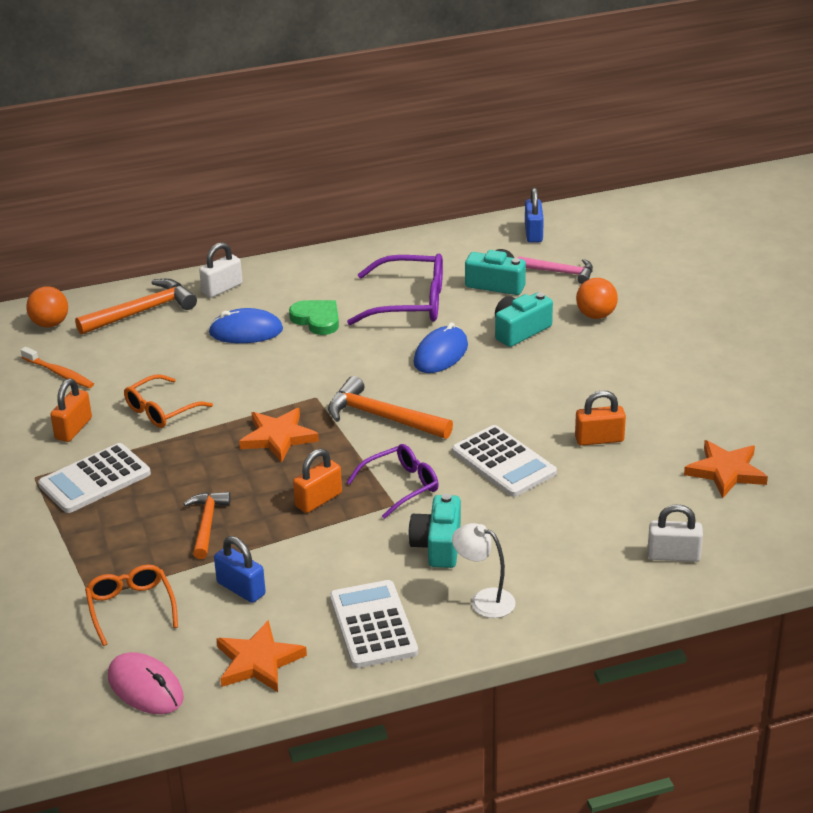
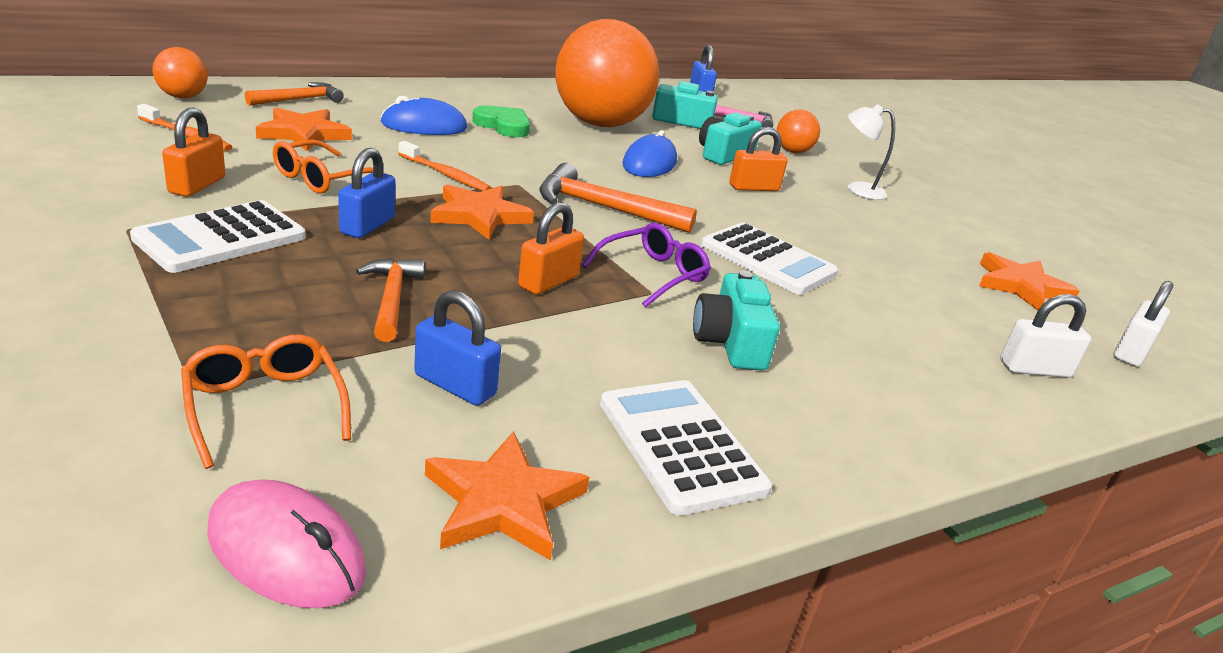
camera: 15 degrees left, 5 degrees down
(142, 312) = (299, 100): orange hammer -> orange hammer, size x0.66
(147, 357) = (304, 134): none -> orange star
(193, 457) = (367, 226): none -> blue padlock
(222, 288) = (392, 94): white padlock -> white padlock (1130, 352)
(257, 393) = (445, 174): none -> orange toothbrush
(410, 303) = (600, 124): purple glasses -> orange ball
(484, 600) = (829, 415): white lamp -> white lamp (857, 189)
(599, 439) = (863, 247): orange padlock -> orange padlock (754, 188)

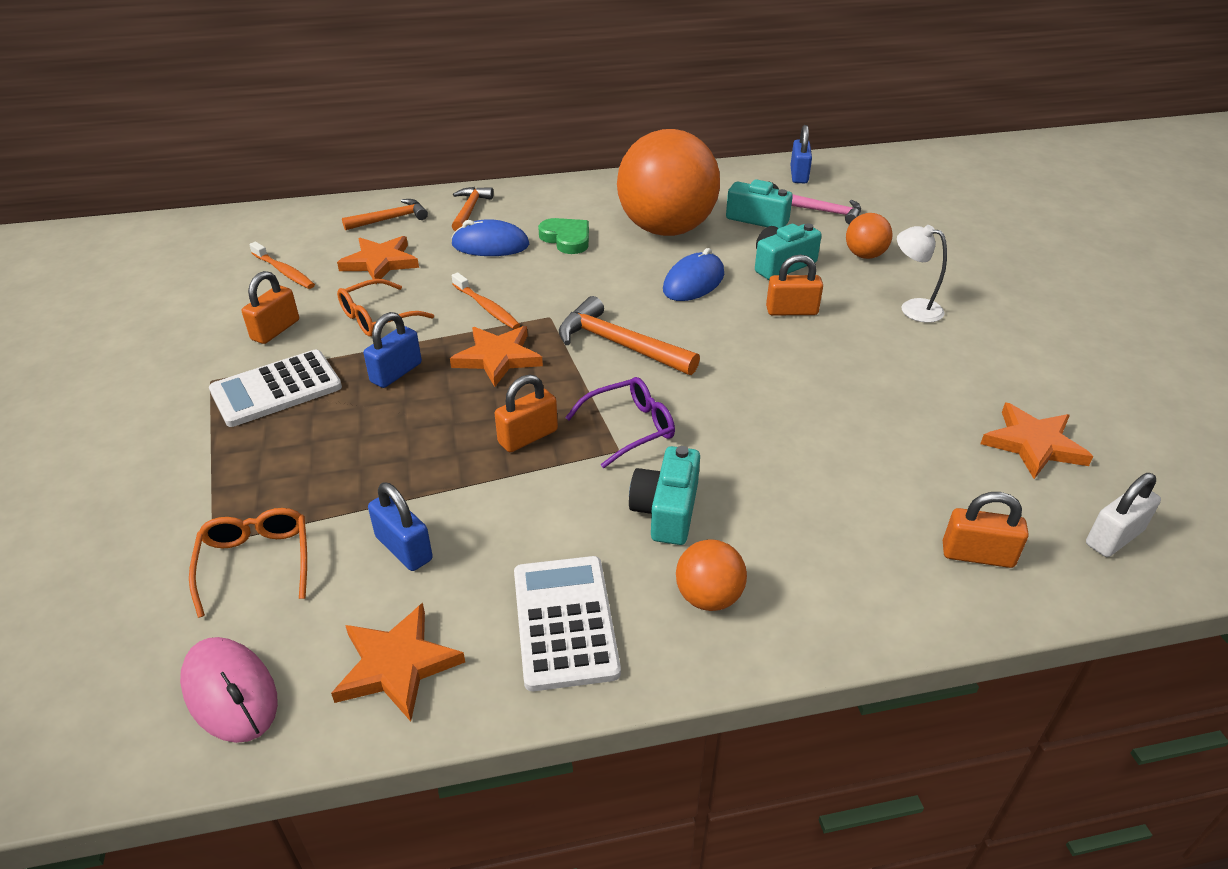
camera: 20 degrees right, 10 degrees up
(183, 97) = (294, 224): orange ball -> orange ball (708, 597)
(392, 299) = (387, 456): orange hammer -> orange hammer (470, 210)
(768, 260) = (756, 409): white calculator -> none
(1034, 369) = (977, 555): white padlock -> orange padlock

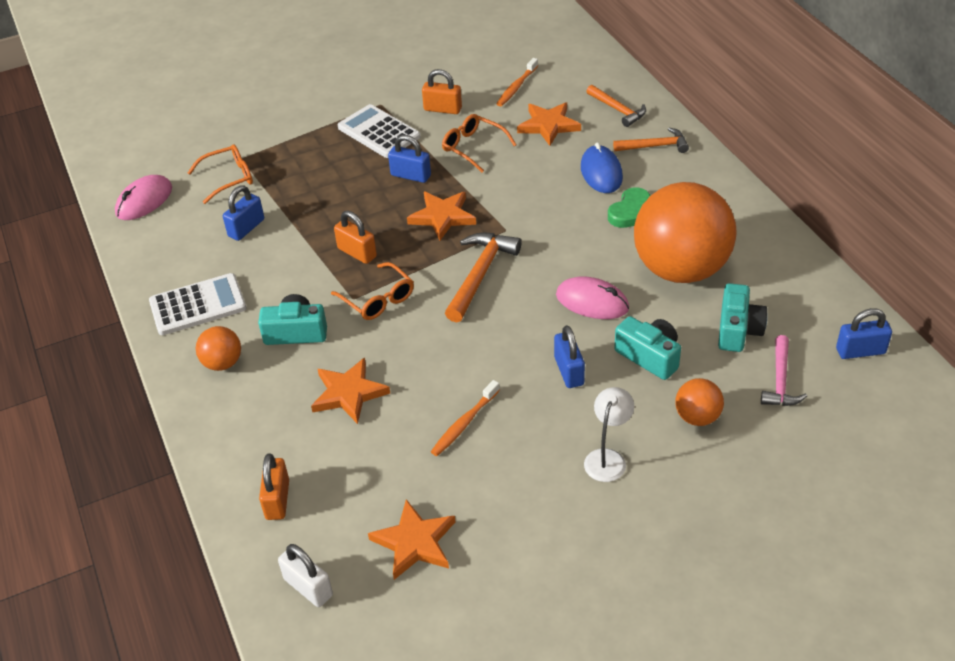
camera: 80 degrees right, 5 degrees up
(397, 665) = (163, 250): orange star -> orange star (348, 393)
(487, 307) = (506, 195): orange toothbrush -> orange toothbrush (464, 423)
(630, 428) = (378, 299): purple glasses -> orange glasses
(693, 282) = (592, 302): blue mouse -> pink mouse
(791, 311) = (569, 371): orange padlock -> blue padlock

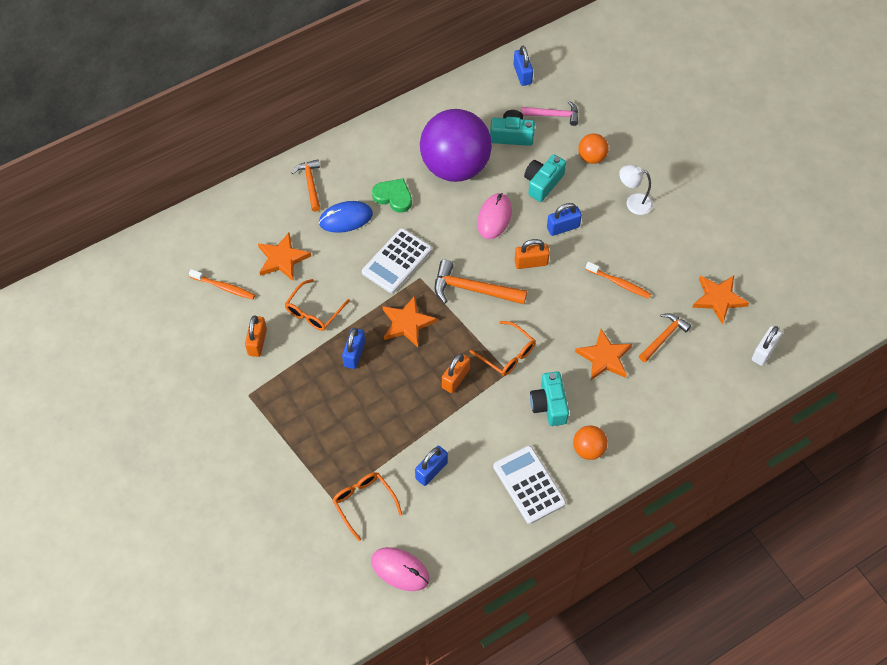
camera: 100 degrees left, 15 degrees up
(246, 228) = (431, 471): blue padlock -> blue padlock turned 75 degrees counterclockwise
(277, 500) = (703, 383): orange padlock -> orange padlock (531, 262)
(378, 132) = (292, 389): white calculator -> white calculator (397, 261)
(378, 299) = (507, 354): orange glasses -> orange glasses turned 90 degrees clockwise
(617, 110) = (260, 211): orange hammer -> orange hammer (664, 337)
(680, 269) = (455, 167): orange ball -> purple ball

